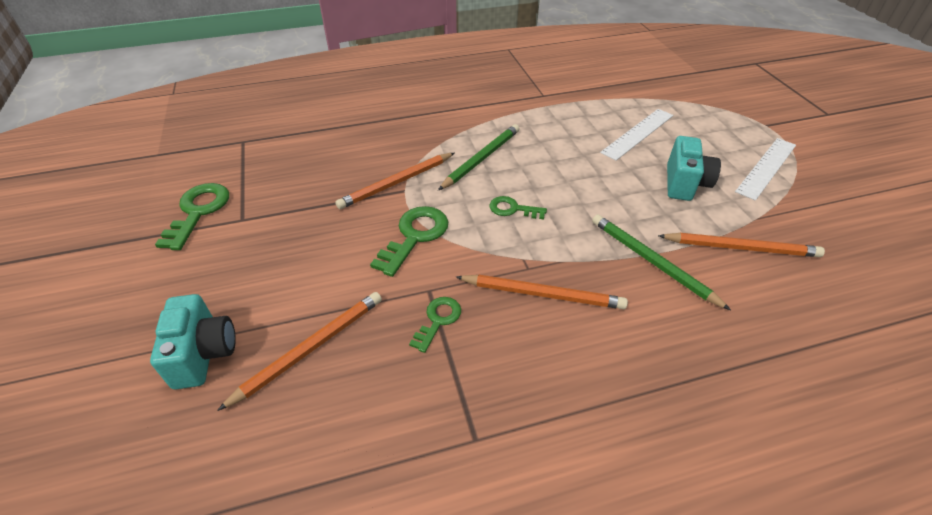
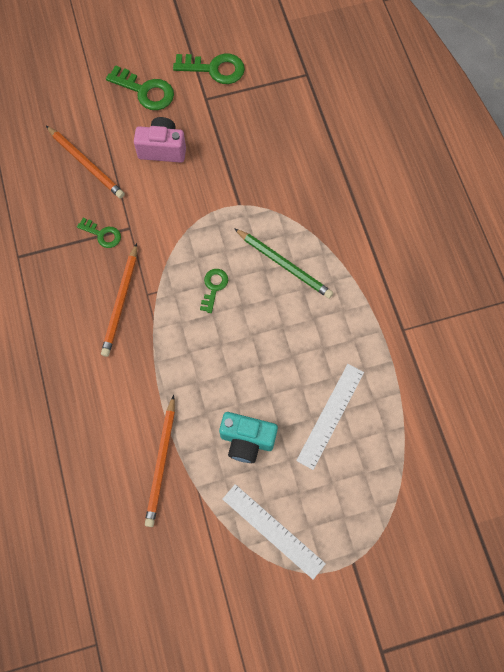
camera: 90 degrees right, 25 degrees up
(204, 354) = (87, 109): turquoise camera -> none
(308, 259) = (162, 149): none -> pink camera
(396, 183) = (249, 198): orange pencil -> none
(414, 236) = (183, 215): green key -> green key (145, 91)
(638, 133) = (330, 415): white ruler -> white ruler turned 75 degrees clockwise
(652, 262) = (149, 386): green pencil -> none

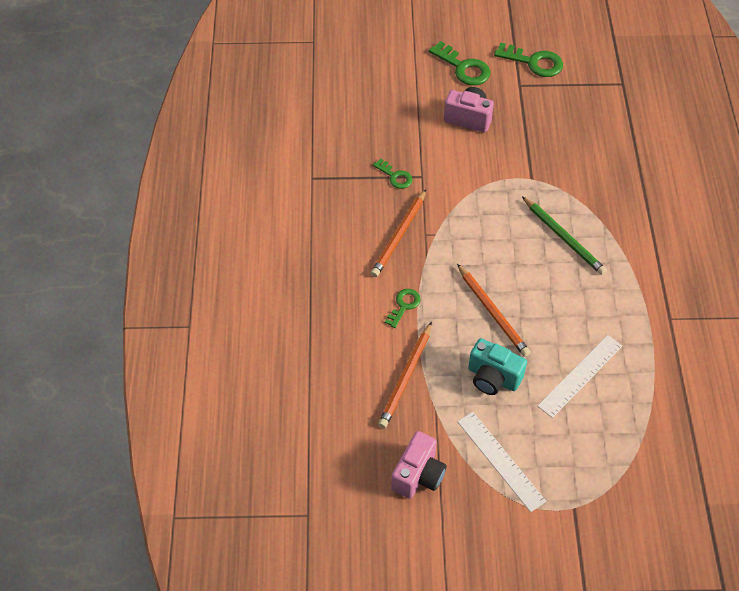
camera: 15 degrees right, 15 degrees down
(86, 164) = (393, 116): orange pencil -> orange pencil (493, 312)
(196, 569) = (418, 475): none -> pink camera
(214, 287) = (490, 242): green key -> green key (404, 306)

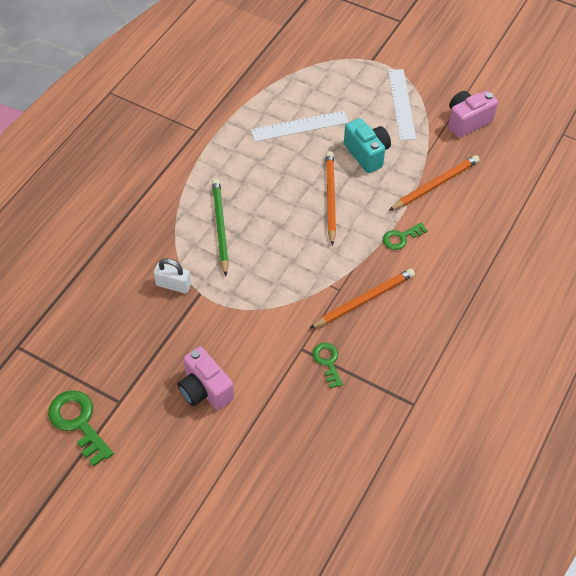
camera: 150 degrees left, 0 degrees up
(463, 68) = (158, 458): green key -> none
(556, 174) = (173, 285): none -> white padlock

